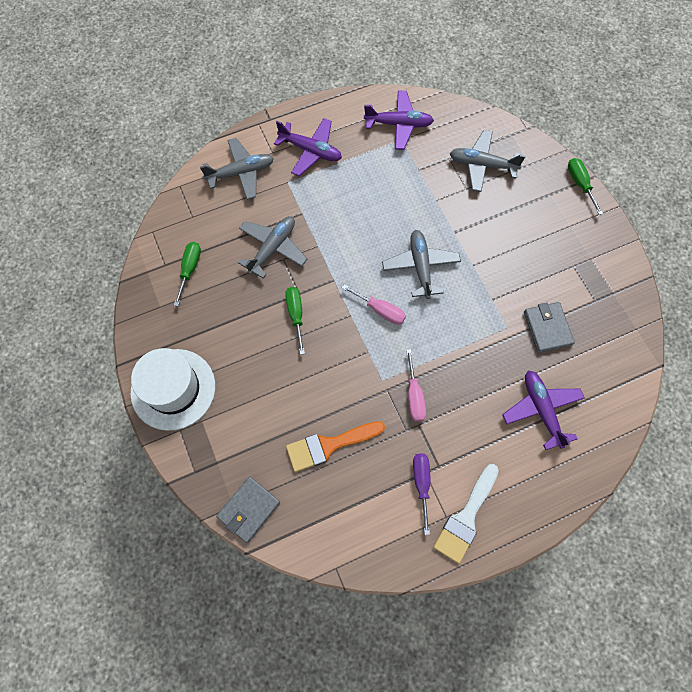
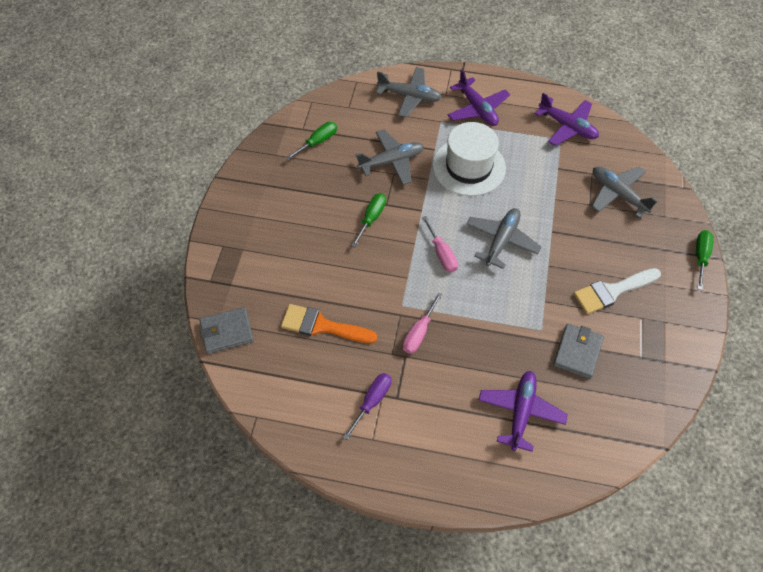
camera: 35 degrees right, 10 degrees down
(173, 389) = (240, 215): white hat -> white hat (469, 167)
(466, 517) = (388, 451): white brush -> white brush (612, 291)

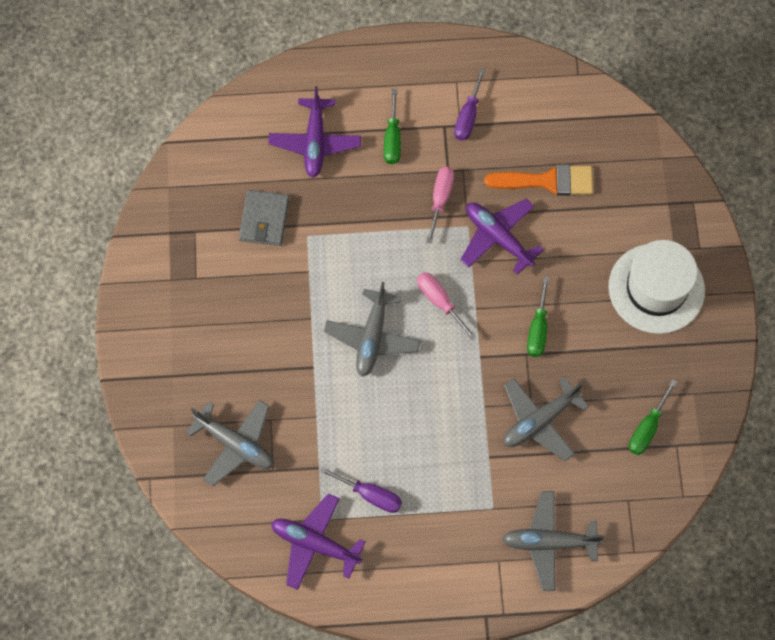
camera: 165 degrees right, 10 degrees up
(227, 332) = (647, 149): grey wallet -> none
(469, 167) = (436, 439): white hat -> white hat (656, 288)
(477, 109) = (447, 544): purple plane -> purple plane (498, 238)
(523, 145) = (370, 495): none -> purple screwdriver
(612, 291) = (232, 303): white brush -> none
(700, 257) = (129, 376): green screwdriver -> green screwdriver (392, 139)

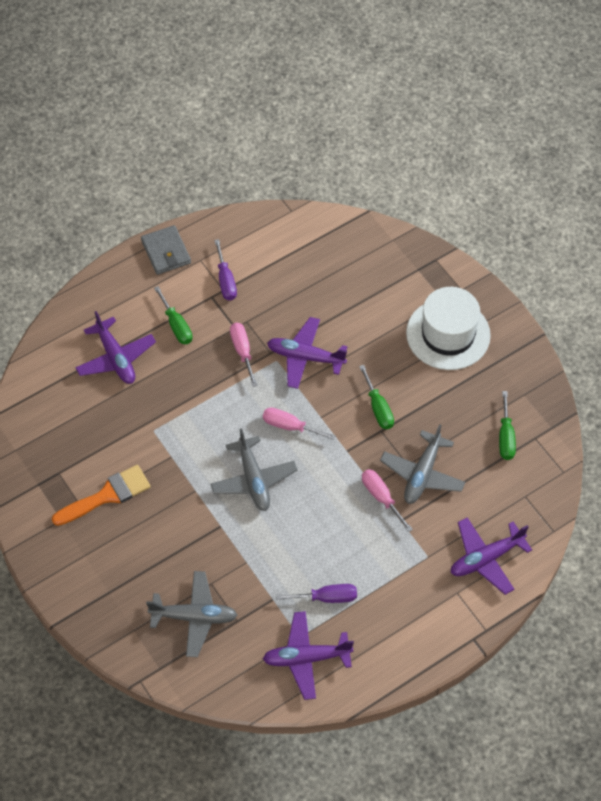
camera: 30 degrees left, 10 degrees down
(264, 220) = (110, 435): grey wallet -> grey wallet (166, 252)
(484, 423) = (381, 497): none -> pink screwdriver
(547, 181) = (317, 298): orange brush -> orange brush (107, 495)
(549, 542) = (486, 558): grey plane -> purple plane

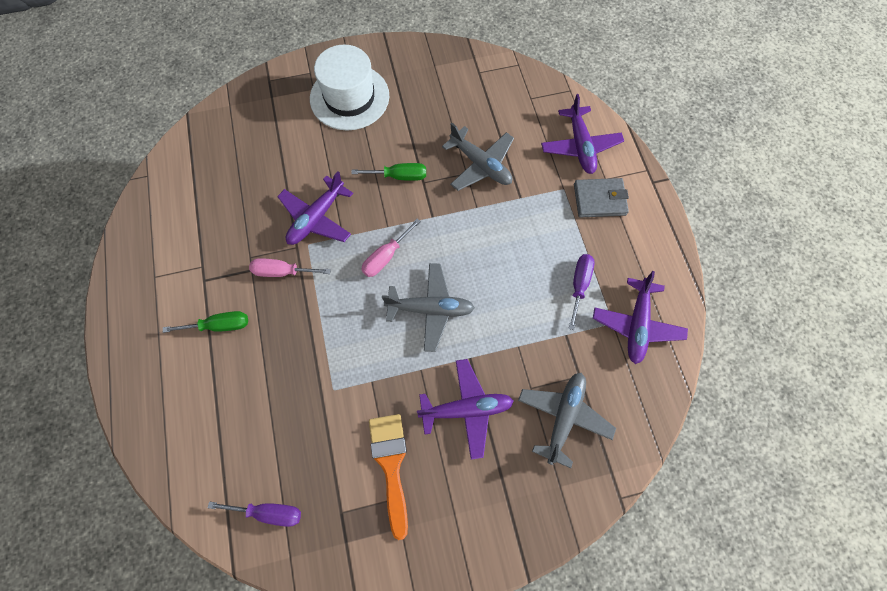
camera: 70 degrees left, 10 degrees up
(116, 358) = (226, 402): purple plane -> purple plane (466, 409)
(166, 252) = (125, 307): grey wallet -> grey wallet (599, 200)
(225, 281) = (192, 260): purple screwdriver -> purple screwdriver (269, 512)
(381, 497) = (492, 205): pink screwdriver -> none
(505, 437) = (469, 91): green screwdriver -> none

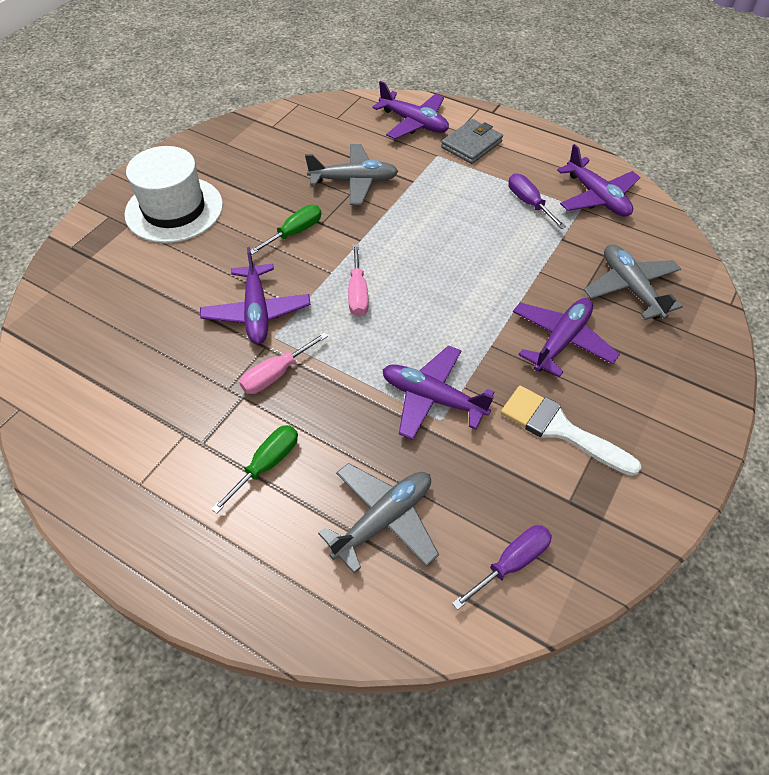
camera: 45 degrees left, 15 degrees down
(345, 371) = (432, 398): none -> purple plane
(391, 465) = (560, 429): orange brush -> white brush
(430, 309) = (443, 299): grey plane -> grey plane (383, 520)

